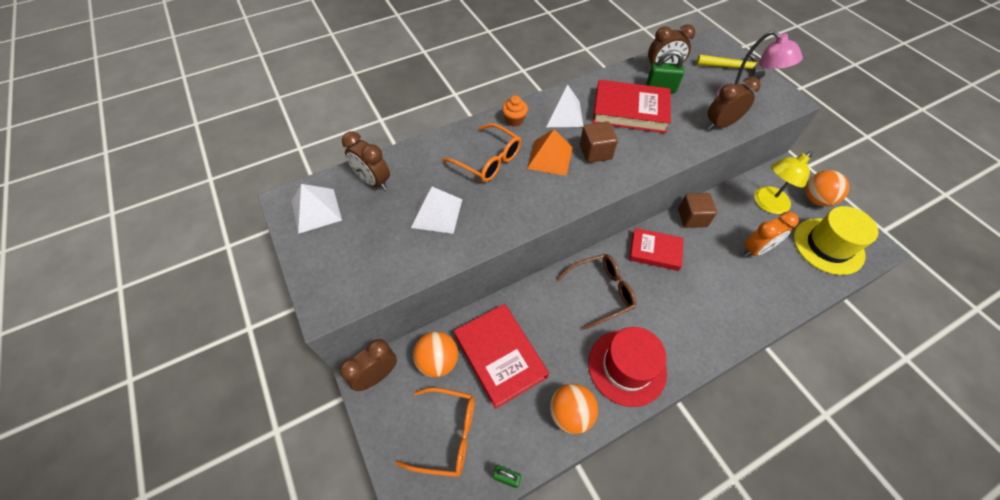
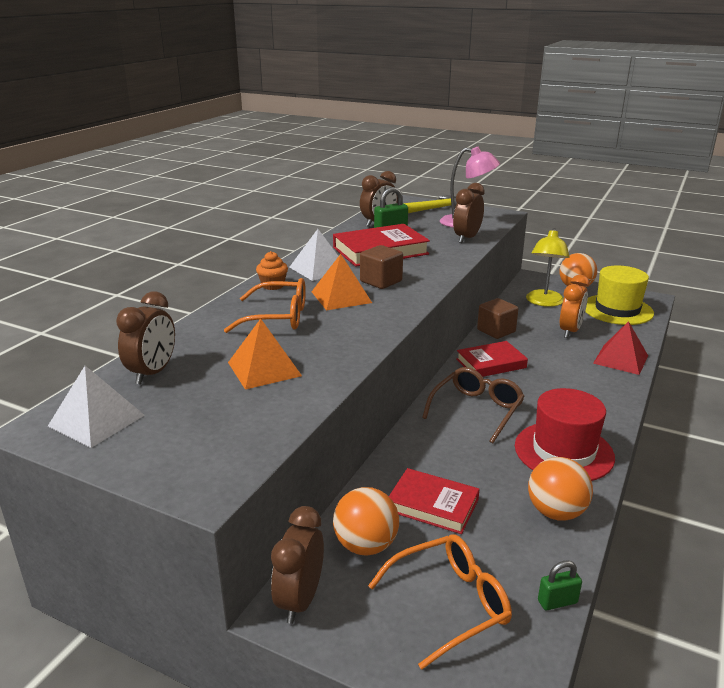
camera: 35 degrees left, 30 degrees down
(373, 181) = (153, 373): brown clock -> brown clock turned 75 degrees counterclockwise
(437, 213) = (264, 369): white pyramid -> orange pyramid
(500, 356) = (433, 505): red book -> red book, size x0.66
(768, 304) = (620, 359): none -> red pyramid

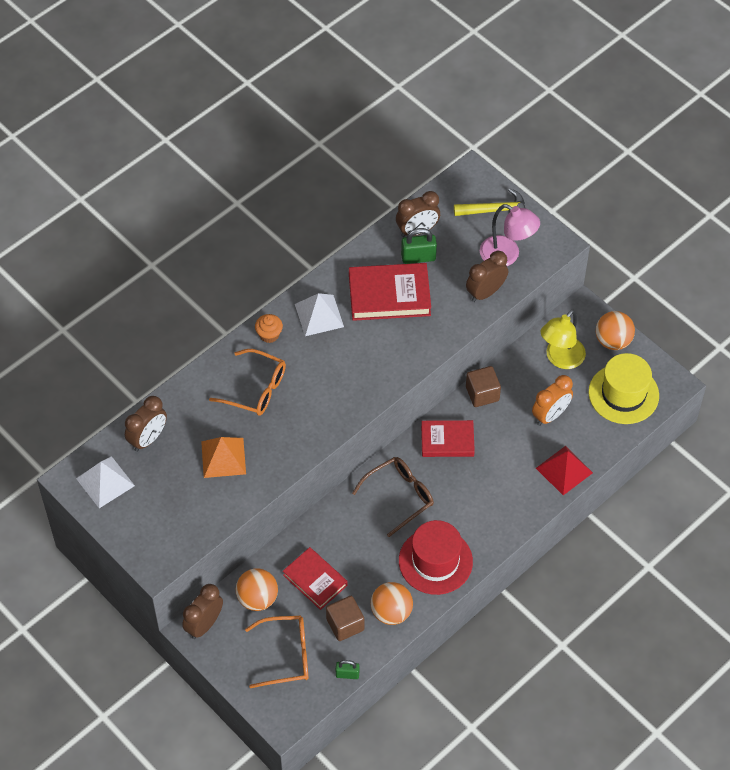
camera: 20 degrees right, 30 degrees up
(341, 297) = (317, 372): orange pyramid -> none
(381, 281) = (362, 355): brown cube -> brown cube (345, 624)

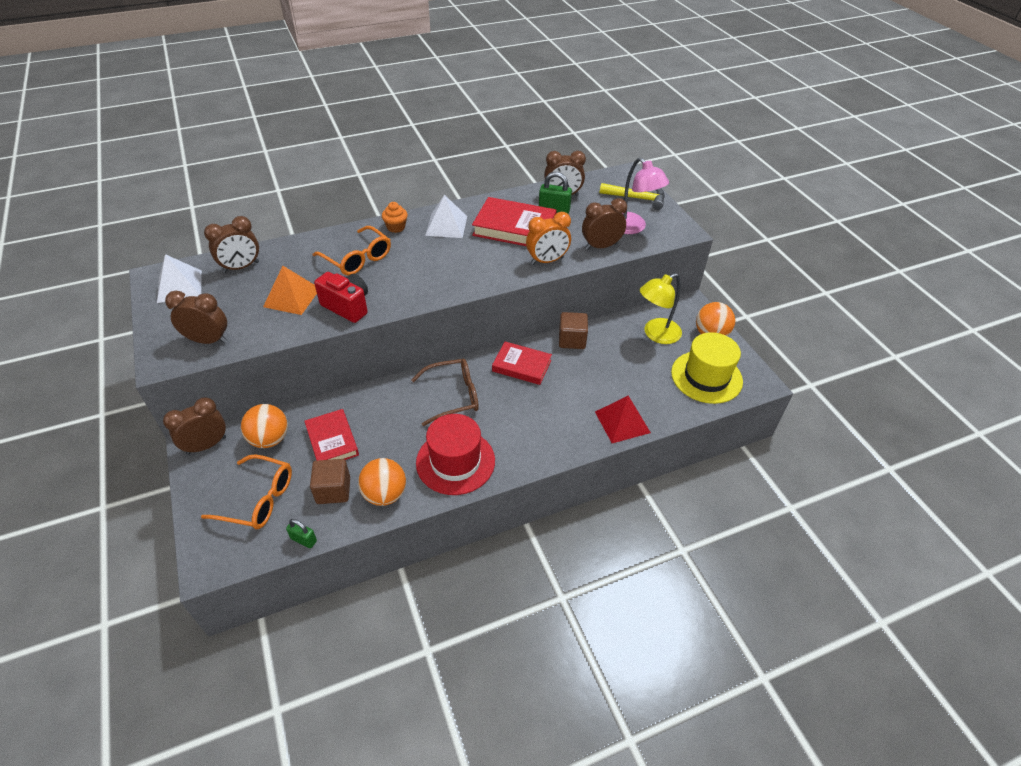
camera: 20 degrees right, 10 degrees down
(180, 531) = (208, 340): none -> brown clock
(282, 450) = (347, 306): none -> red camera
(550, 415) = (628, 373): orange clock -> orange clock (547, 261)

